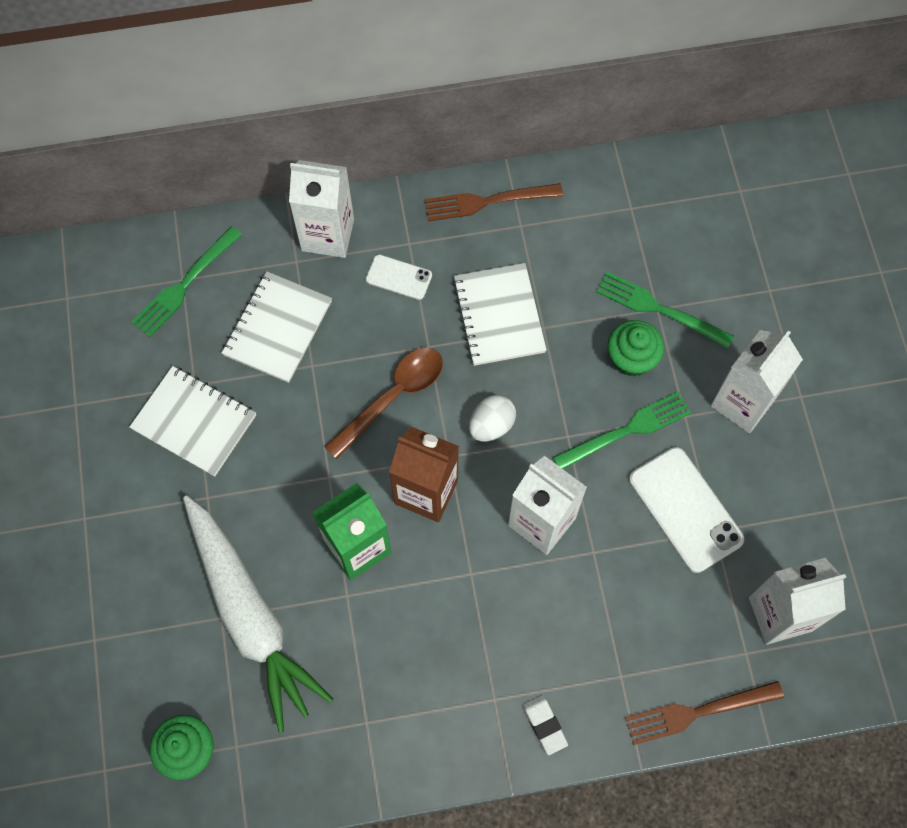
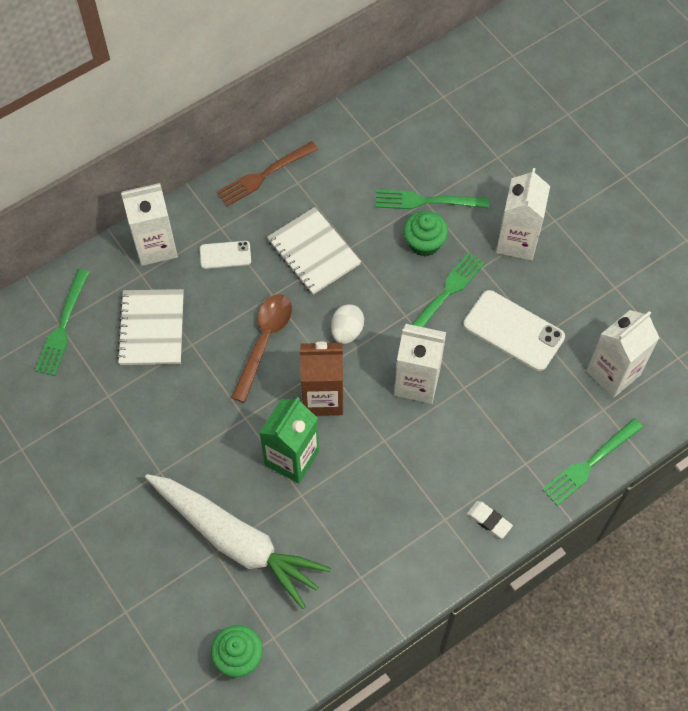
camera: 25 degrees left, 5 degrees down
(194, 422) = (122, 422): white notebook -> none
(698, 712) = (590, 463): brown fork -> green fork

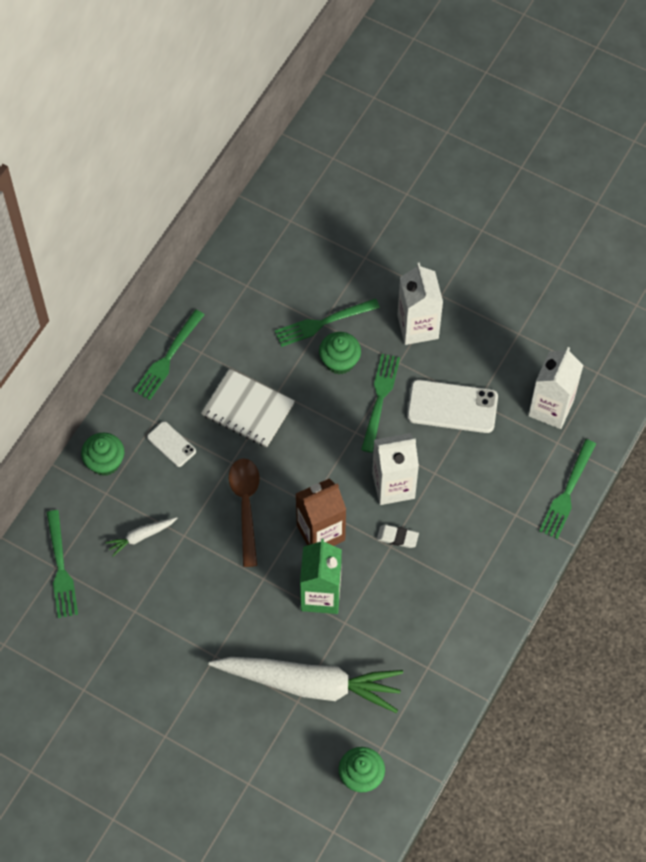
camera: 25 degrees left, 0 degrees up
(152, 328) = (141, 536): white notebook -> white carrot
(155, 246) = (105, 462): white carton -> green cupcake
(225, 255) = (171, 444): white phone -> white phone turned 75 degrees clockwise
(264, 175) = (168, 357): brown fork -> green fork
(347, 331) = (312, 467): white egg -> none
(489, 520) = (508, 575): white eraser -> white eraser (397, 537)

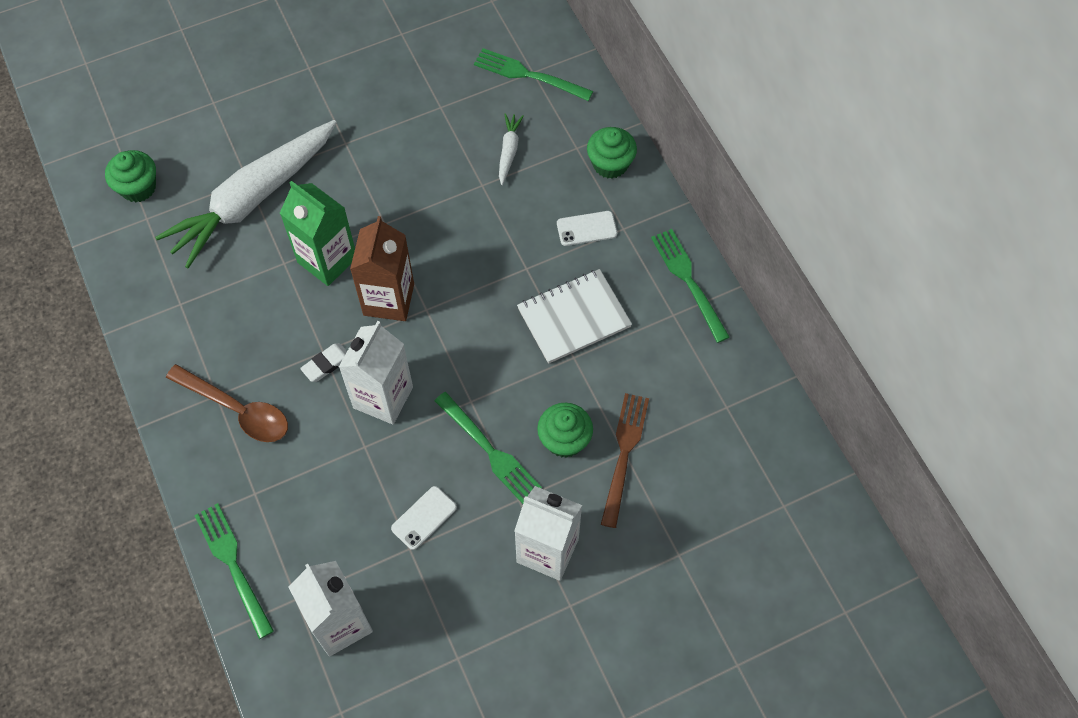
camera: 125 degrees right, 0 degrees up
(246, 506) = (469, 253): brown spoon -> brown spoon (237, 410)
(323, 323) = (624, 454): green fork -> brown fork
(452, 406) = (424, 518): white phone -> white phone, size x0.55

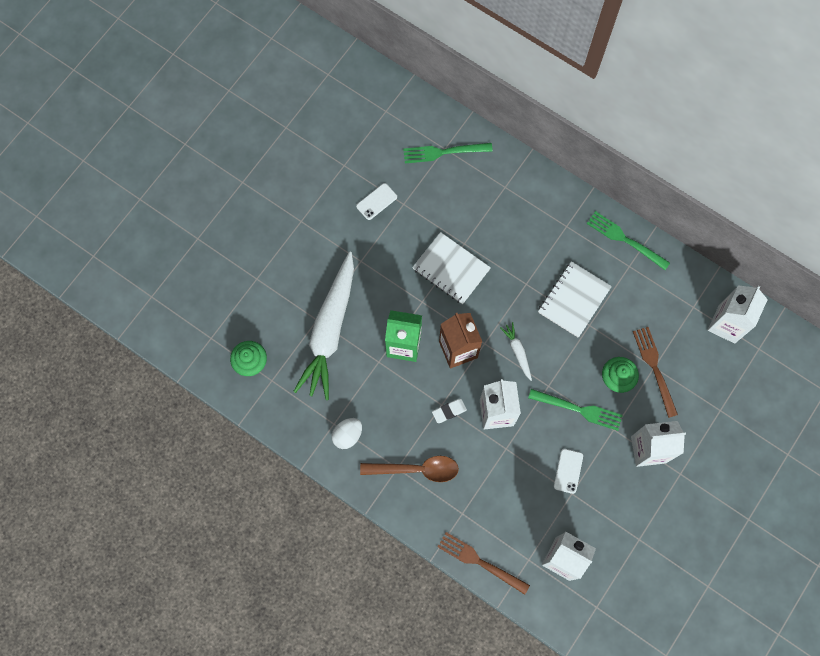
camera: 30 degrees left, 10 degrees up
(186, 325) = (347, 435): none -> white egg
(233, 565) = (480, 562): green fork -> brown fork
(326, 364) = (449, 411): white eraser -> white eraser turned 45 degrees clockwise
(445, 205) = (451, 269): none -> white notebook
(509, 151) = (465, 211): white carrot -> white carrot (517, 351)
(586, 229) = (545, 238): white phone -> white phone (376, 201)
(610, 164) = (532, 187): green cupcake -> none
(758, 451) = (726, 324): none -> white carton

